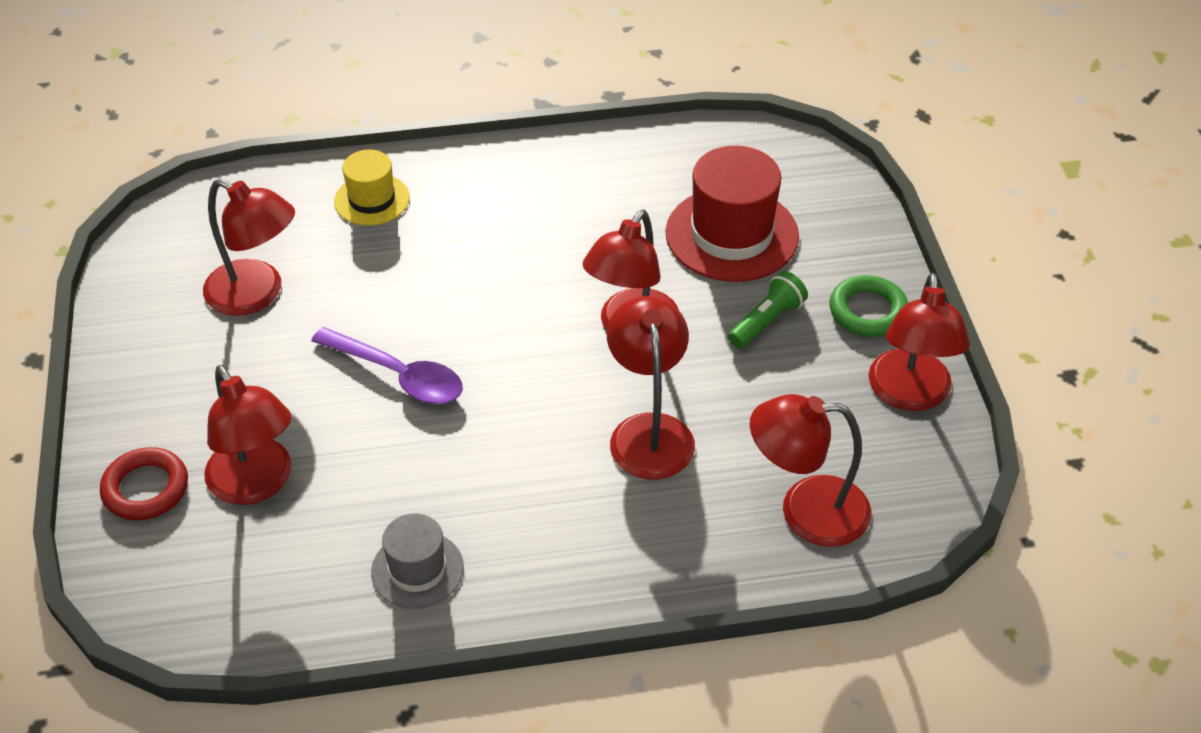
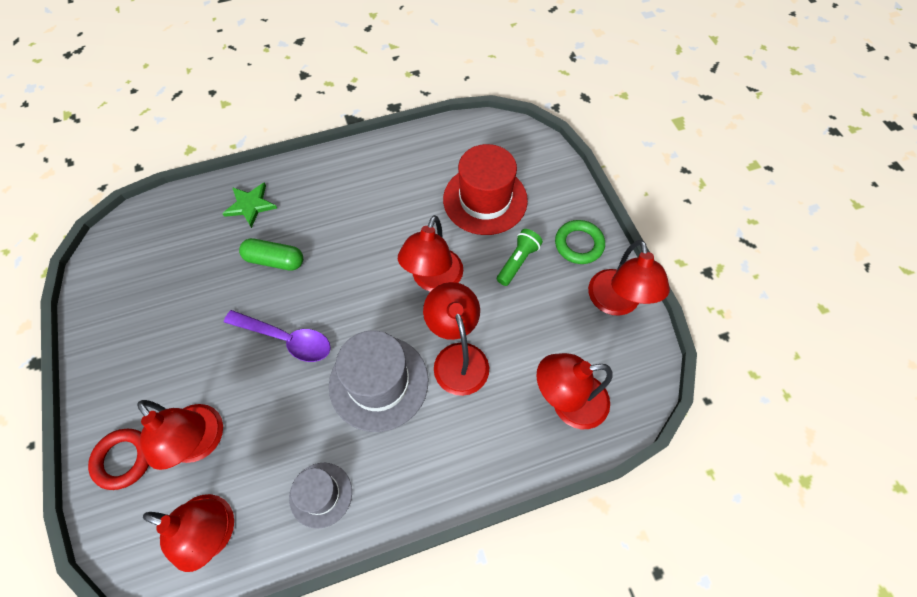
camera: 10 degrees left, 15 degrees up
(257, 294) = (182, 289): red lamp -> red lamp (215, 532)
(372, 200) = (250, 205): yellow hat -> green star
(397, 274) = (275, 260): none -> green capsule
(525, 447) = (378, 382): none -> grey hat

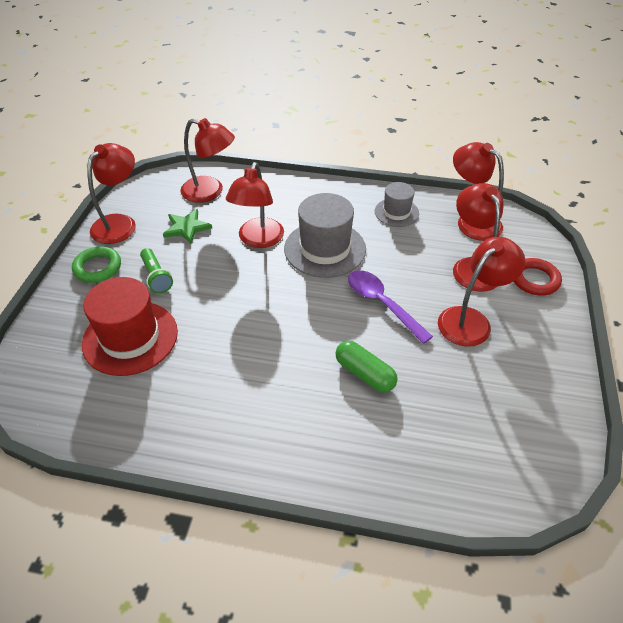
camera: 150 degrees left, 15 degrees down
(250, 205) = (366, 449): green star -> green star (186, 228)
(434, 280) = (234, 293): red lamp -> red lamp (471, 320)
(518, 261) = (156, 277): green flashlight -> green flashlight turned 90 degrees counterclockwise

